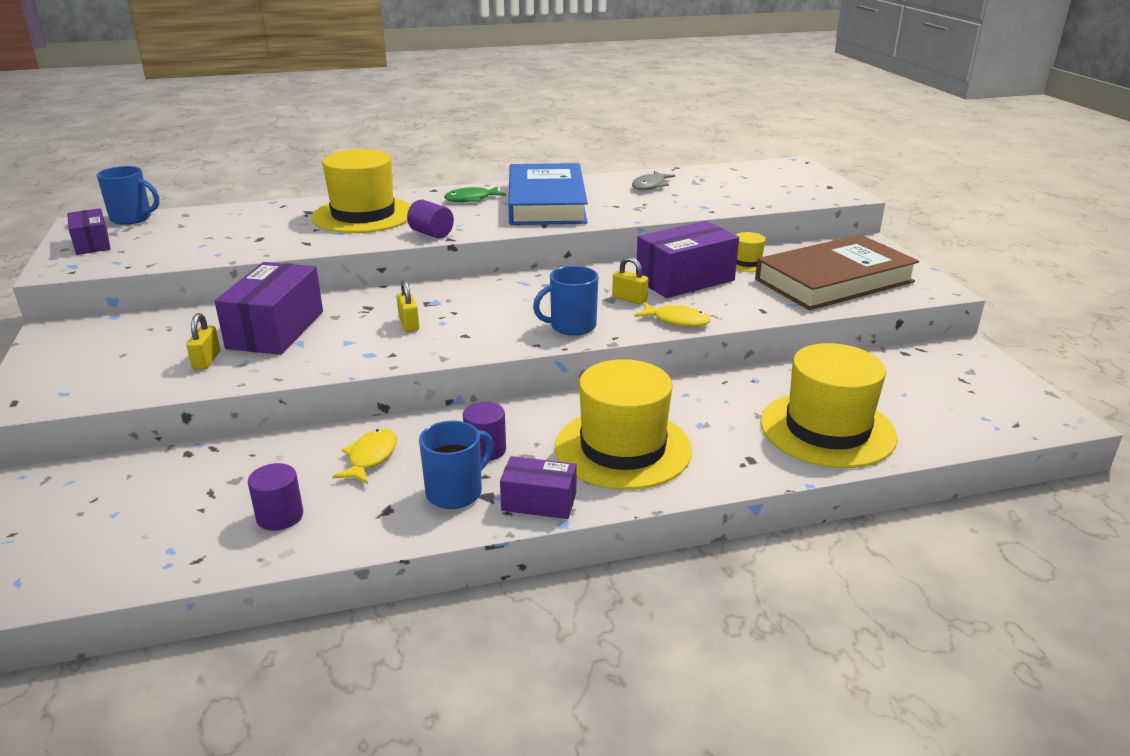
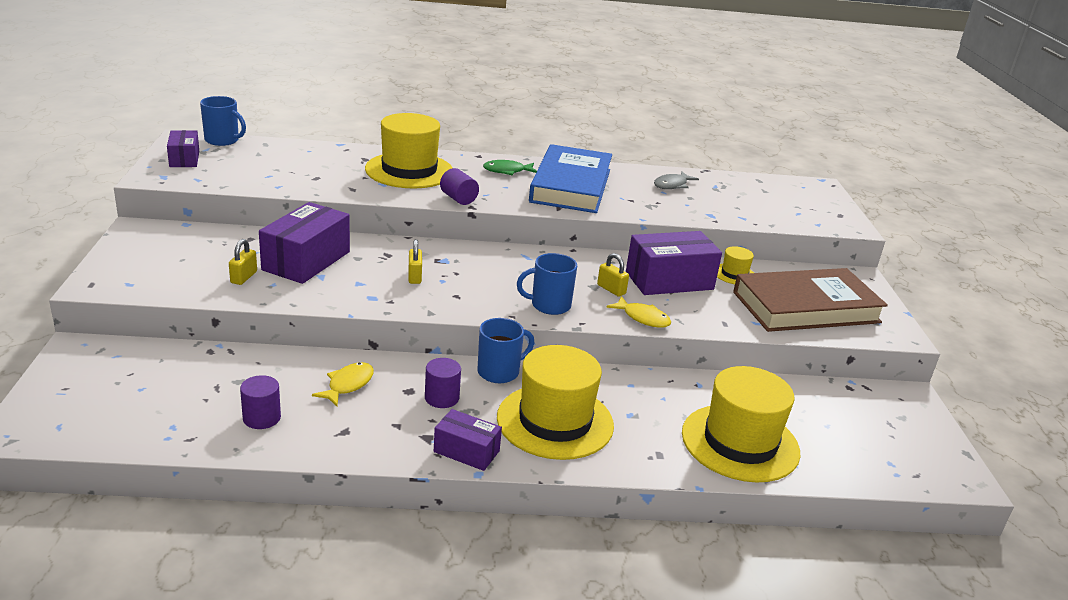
camera: 10 degrees right, 0 degrees up
(455, 492) = (403, 428): blue mug -> blue mug (499, 372)

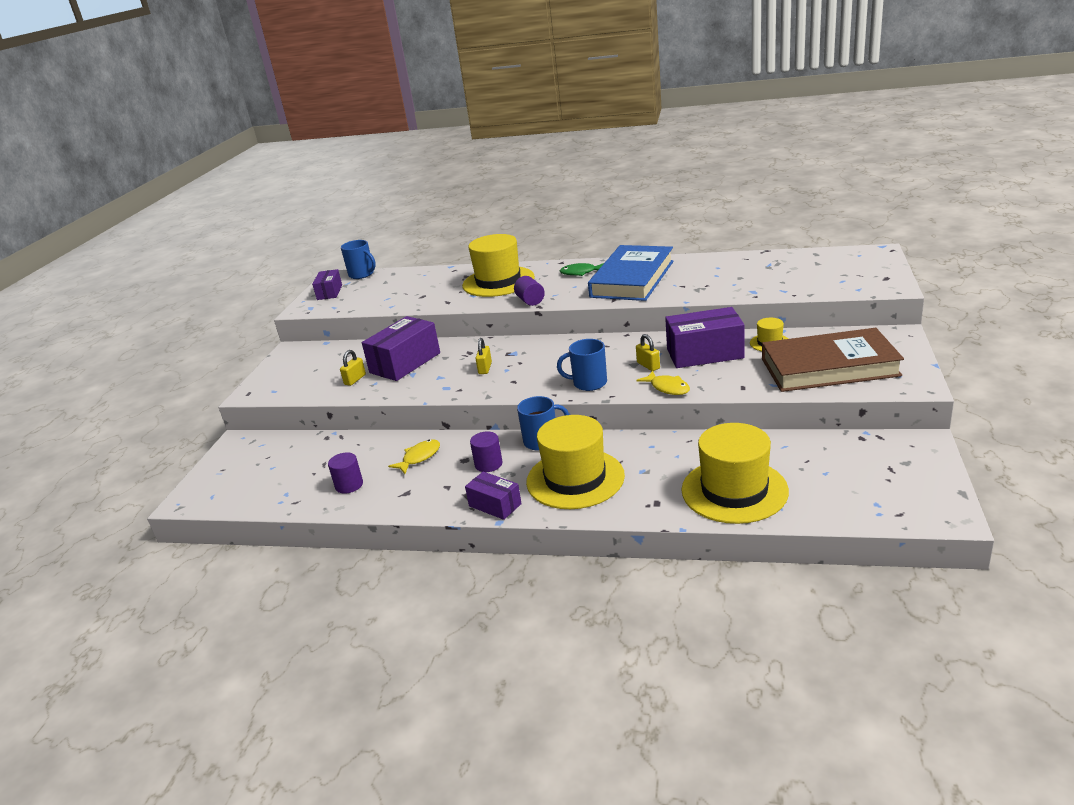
camera: 20 degrees right, 0 degrees up
(672, 185) = (727, 268): grey fish -> none

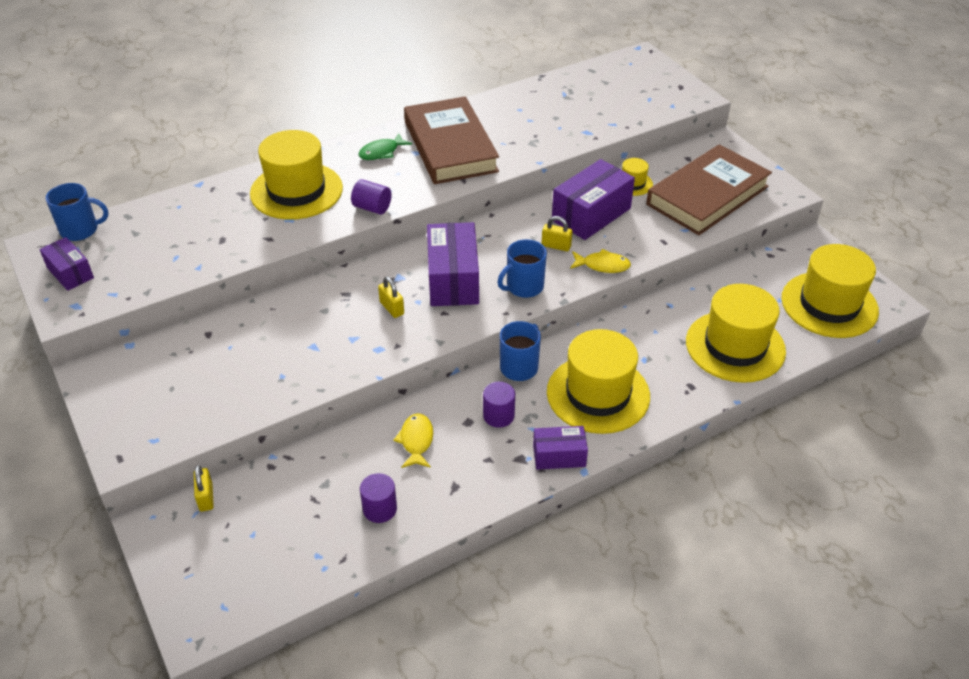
camera: 45 degrees left, 15 degrees up
(355, 379) = (248, 381): yellow padlock -> yellow padlock (206, 497)
(405, 363) = (284, 335): purple box -> purple box (453, 279)
(632, 279) = (450, 146): blue book -> brown book
(874, 494) = (829, 305): none -> yellow hat

